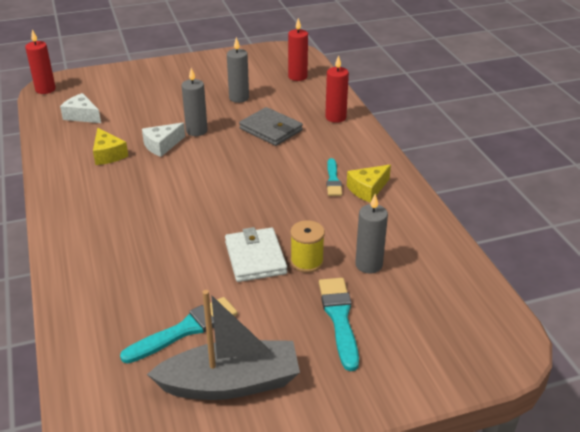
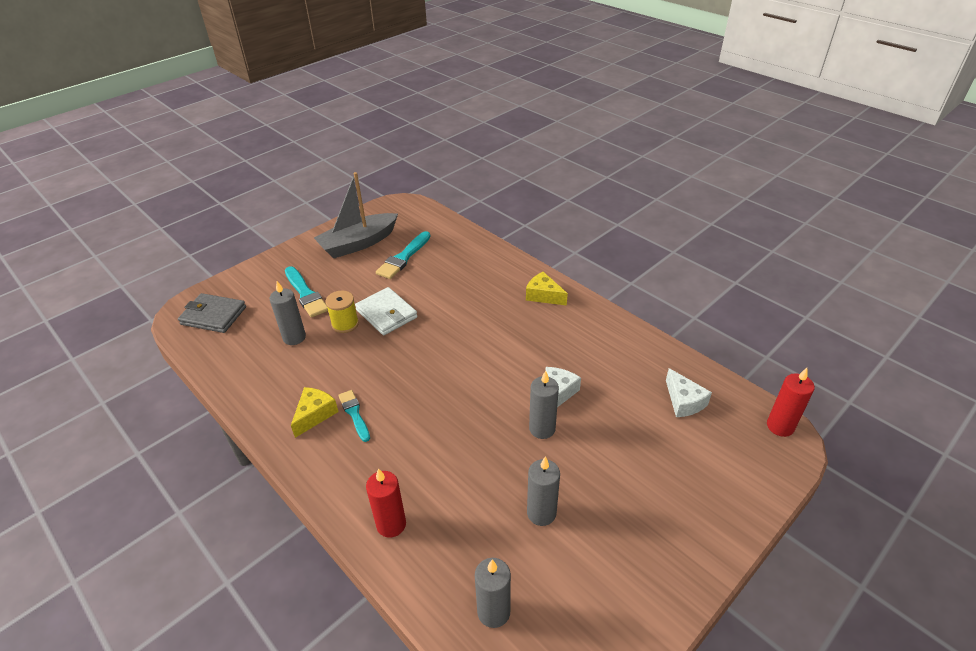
camera: 155 degrees right, 5 degrees up
(82, 116) = (684, 401): white cheese -> white cheese turned 60 degrees clockwise
(108, 154) = (595, 362): yellow cheese -> yellow cheese (543, 295)
(271, 129) = (460, 465): grey wallet -> grey wallet (213, 315)
(297, 77) = (493, 612): red candle -> grey candle

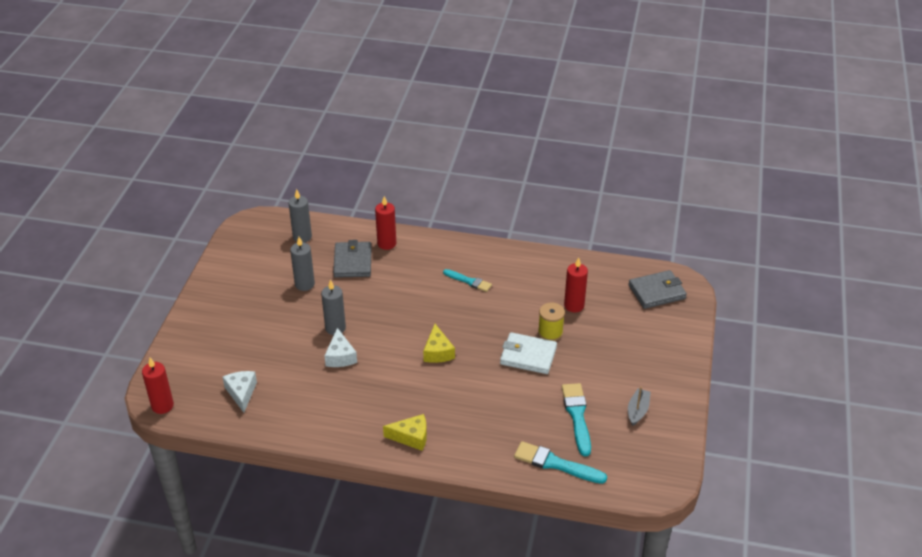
camera: 145 degrees right, 0 degrees up
(294, 337) = (574, 305): grey candle -> red candle
(306, 294) = (614, 340): turquoise brush -> turquoise brush (555, 464)
(315, 414) = (494, 269): yellow cheese -> yellow cheese (438, 352)
(358, 243) = (637, 411): grey boat -> grey boat, size x0.47
(457, 517) = (353, 262): none -> grey wallet
(684, 401) = (241, 393): white cheese -> white cheese turned 45 degrees clockwise

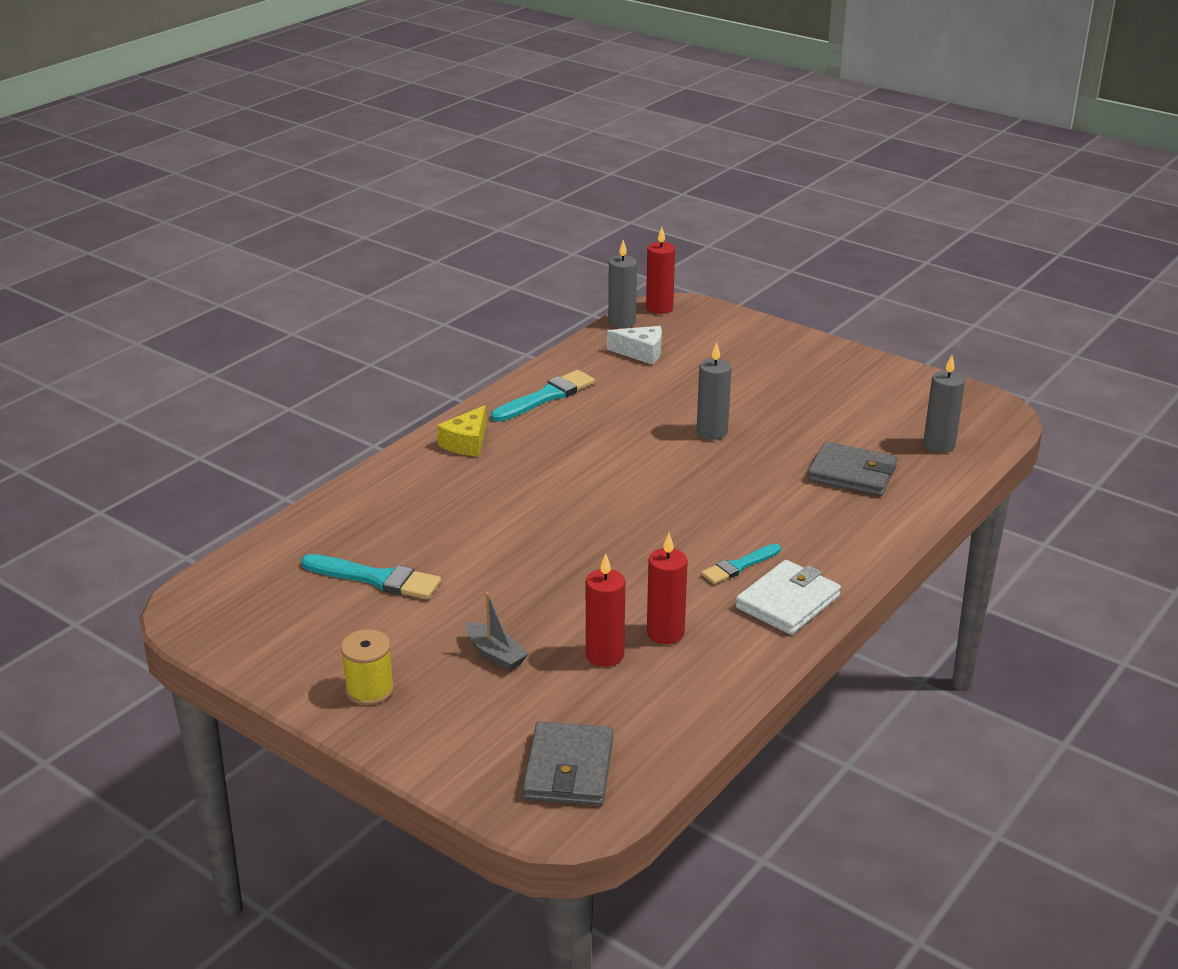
camera: 115 degrees right, 10 degrees down
(304, 284) = (822, 427): grey candle -> grey candle (622, 322)
(340, 356) = (653, 425): white cheese -> none
(386, 244) = (882, 513): red candle -> red candle (665, 633)
(438, 352) = (601, 498): yellow cheese -> none
(528, 356) = (529, 573): white wallet -> white wallet (788, 602)
(550, 332) = (561, 609): yellow spool -> yellow spool (370, 690)
(555, 464) = (316, 534): turquoise brush -> turquoise brush (546, 397)
(637, 411) = (331, 638): grey boat -> grey boat (495, 654)

